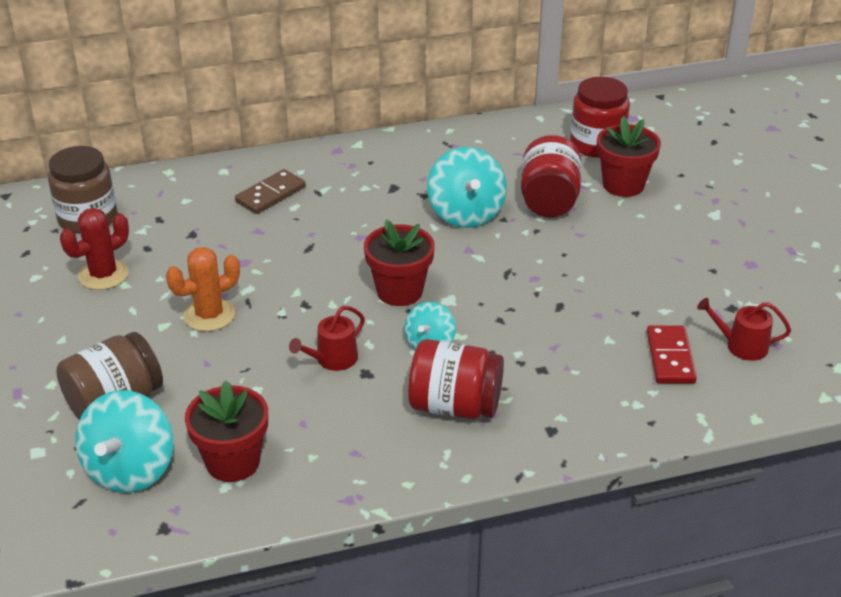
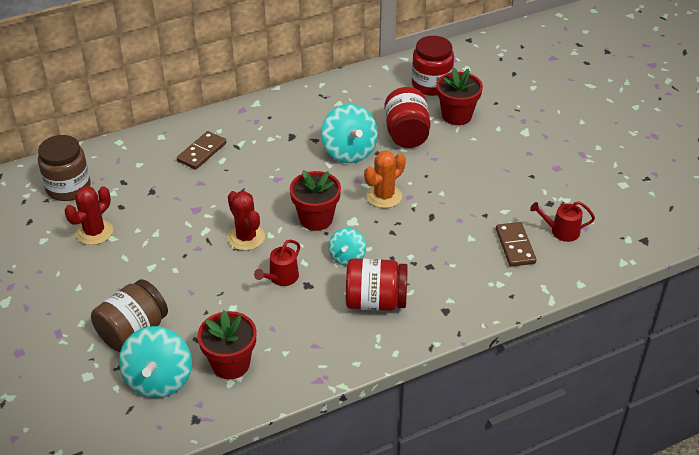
camera: 10 degrees left, 5 degrees up
(209, 315) = (183, 254): orange cactus -> orange cactus (384, 196)
(299, 304) = (246, 237): none -> red cactus
(670, 357) = (515, 246): red domino -> brown domino

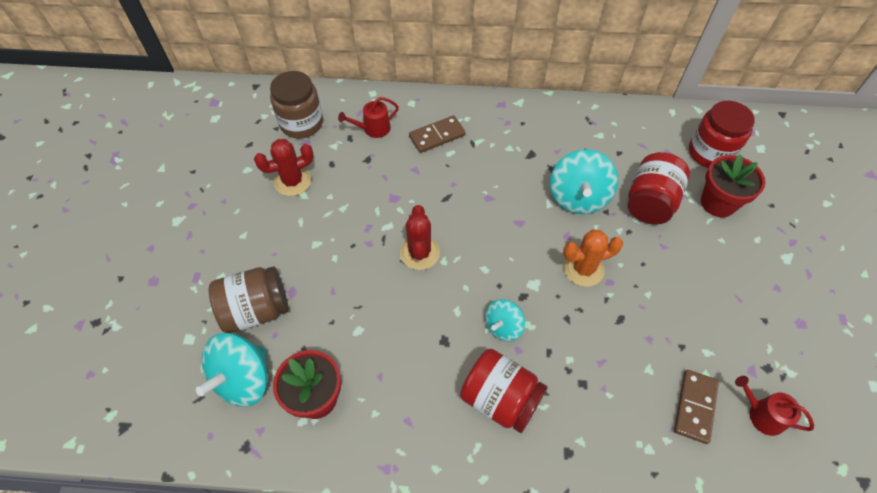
camera: 30 degrees right, 15 degrees up
(281, 278) = (424, 318): red watering can -> red watering can (373, 129)
(316, 219) = (499, 263): red flower pot -> none

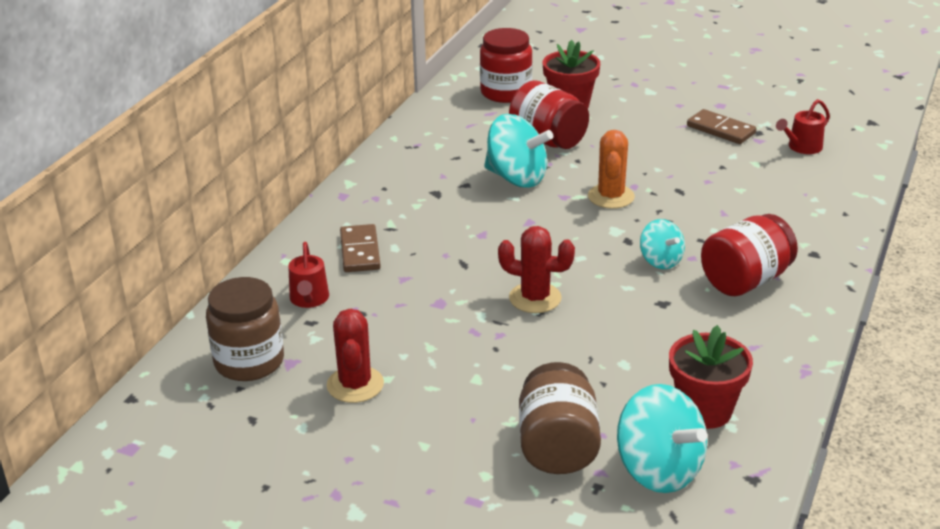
camera: 70 degrees left, 25 degrees down
(695, 407) = (785, 176): brown domino -> brown domino (721, 130)

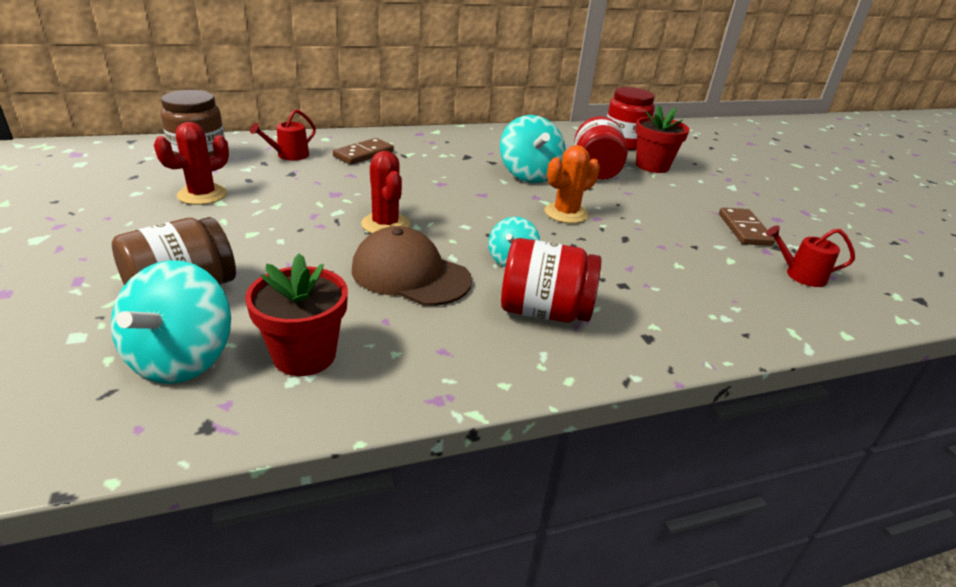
camera: 45 degrees right, 0 degrees up
(635, 319) = (410, 274): none -> brown cap

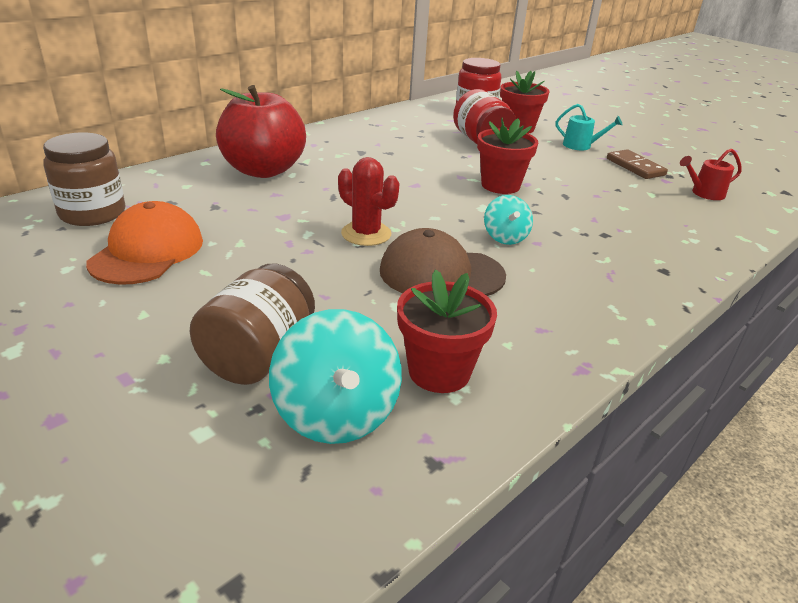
camera: 25 degrees left, 0 degrees up
(202, 195) = (147, 251): red cactus -> orange cap
(289, 155) = (189, 188): red watering can -> none
(364, 154) = (263, 170): brown domino -> red apple
(529, 175) = (433, 157): turquoise spinning top -> none
(544, 311) = (576, 273): red jar -> none
(566, 213) = (500, 185): orange cactus -> red flower pot
(703, 196) = (580, 146): none -> turquoise watering can

